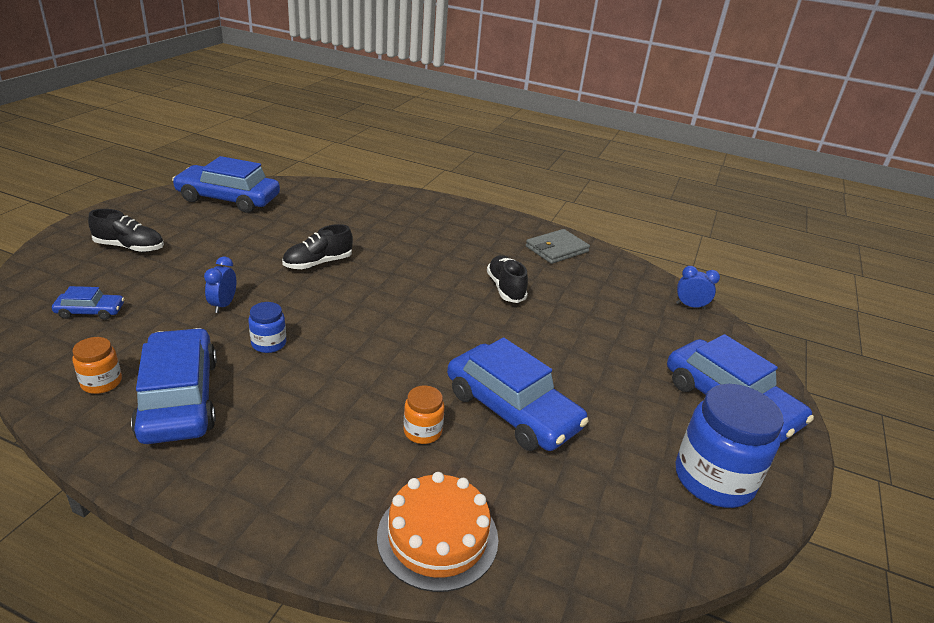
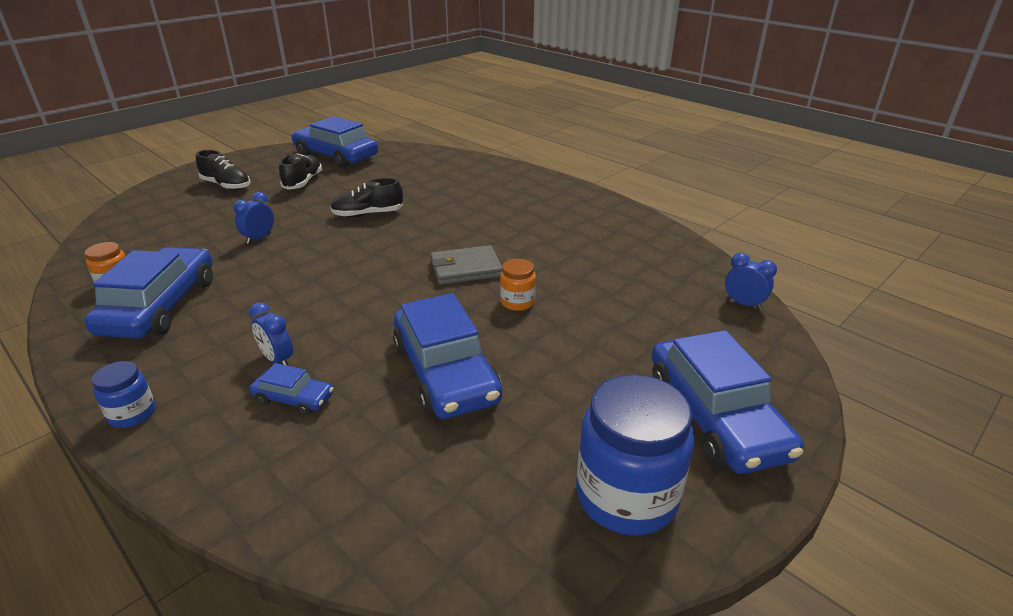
camera: 25 degrees right, 0 degrees up
(90, 311) = (155, 230): blue car -> blue car (293, 398)
(269, 343) = (269, 274): blue jar -> blue jar (132, 414)
(353, 429) = (277, 360): none -> blue clock
(422, 431) = (339, 375): orange jar -> orange jar (517, 302)
(437, 537) = (270, 476): orange cake -> none
(505, 288) = (533, 257): black shoe -> black shoe (303, 182)
(556, 249) = (621, 228): grey wallet -> grey wallet (466, 268)

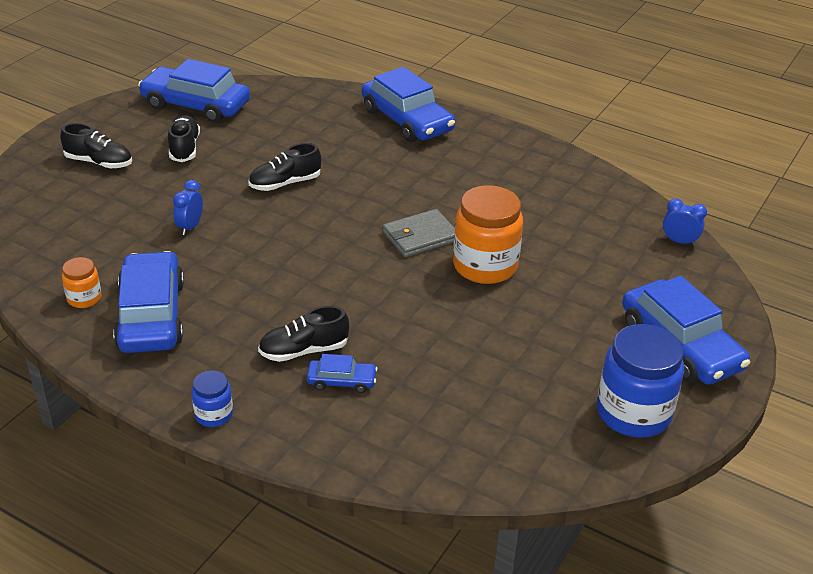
camera: 15 degrees left, 5 degrees up
(277, 360) = (303, 351): blue clock -> black shoe
(445, 372) = (455, 341): blue car -> blue car (407, 120)
(517, 302) = (485, 266): orange jar -> orange jar, size x2.01

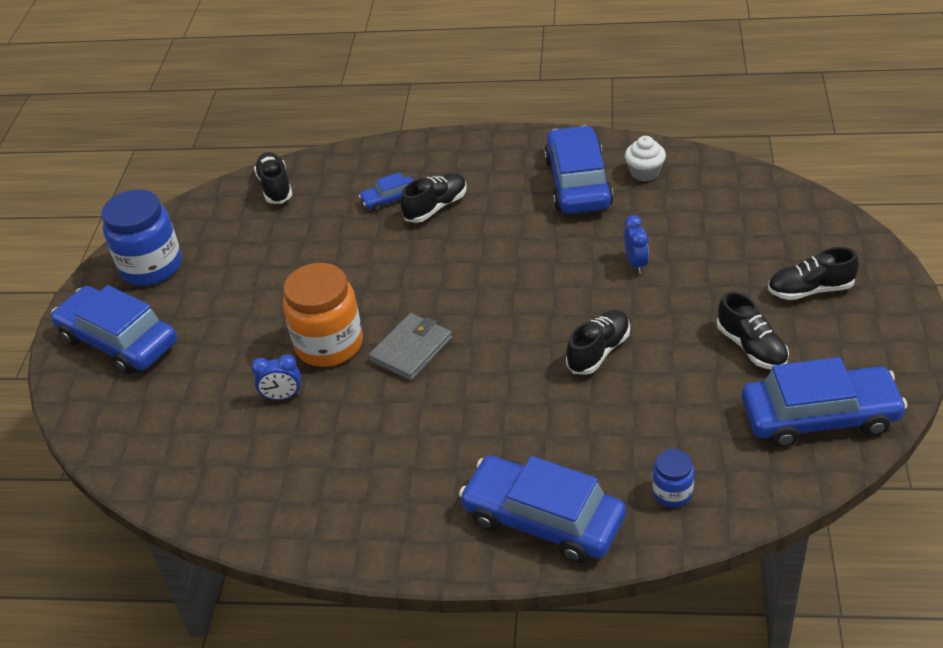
camera: 160 degrees right, 5 degrees up
(84, 298) = (644, 172): orange jar -> white cupcake
(151, 315) = (578, 182): blue car -> blue car turned 150 degrees counterclockwise
(214, 415) = (462, 145): blue jar -> blue jar (672, 492)
(456, 457) = (275, 187): none -> black shoe
(679, 241) = (132, 465): blue clock -> blue clock (282, 397)

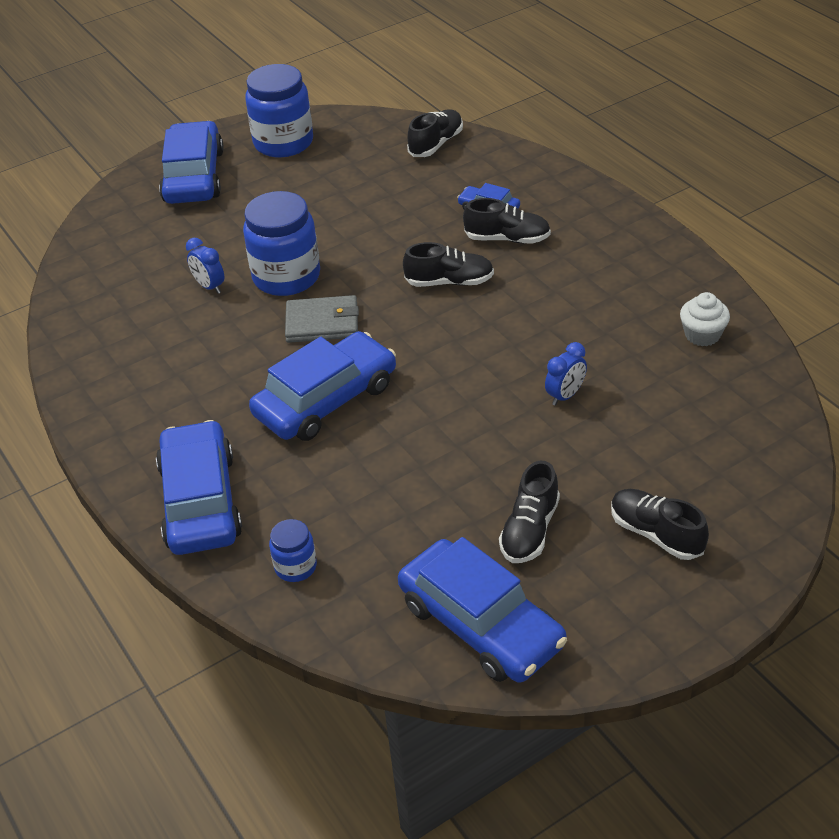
camera: 50 degrees right, 0 degrees up
(329, 344) = (286, 277): orange jar -> blue jar
(578, 182) = (637, 301): blue car -> blue car (326, 400)
(598, 351) = (426, 432): black shoe -> black shoe (449, 282)

